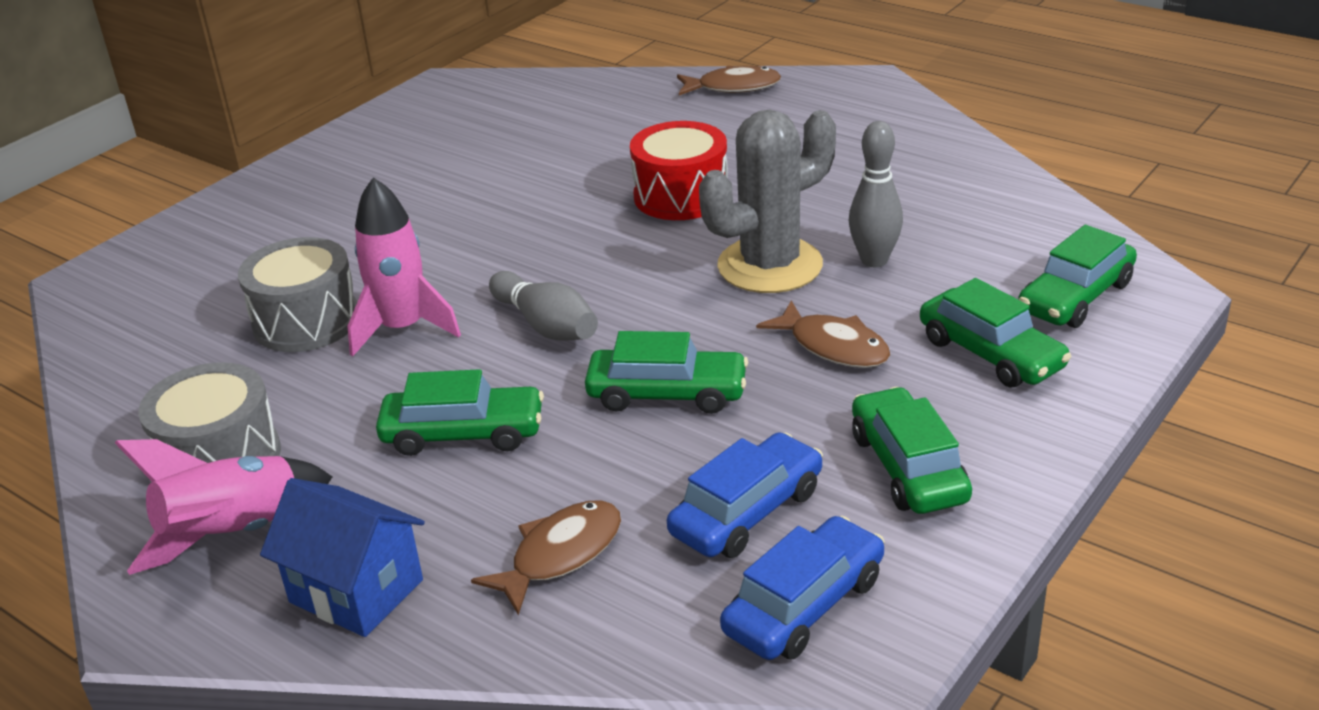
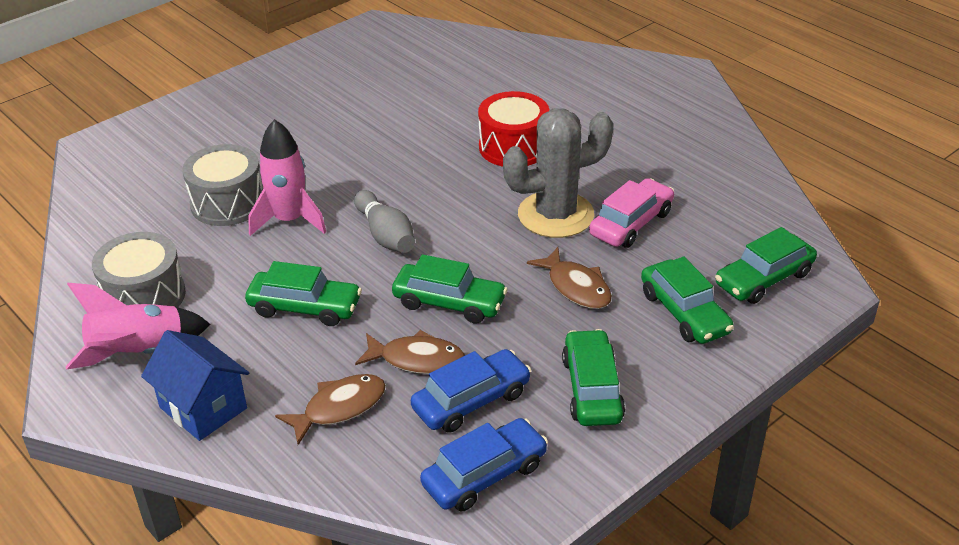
camera: 10 degrees right, 5 degrees up
(733, 87) = (583, 61): brown fish -> brown fish (417, 359)
(874, 260) = (631, 223): grey bowling pin -> pink car

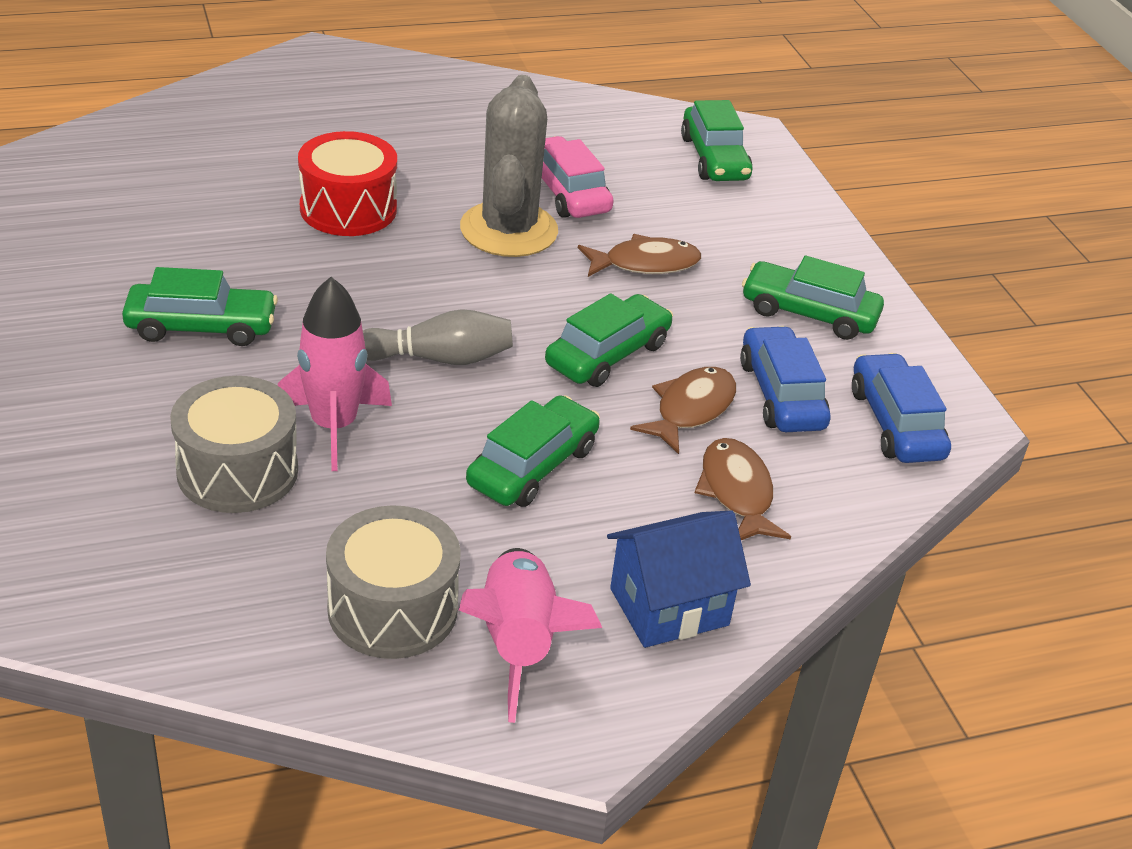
camera: 70 degrees left, 0 degrees up
(684, 313) = (732, 219): green car -> green car (201, 327)

